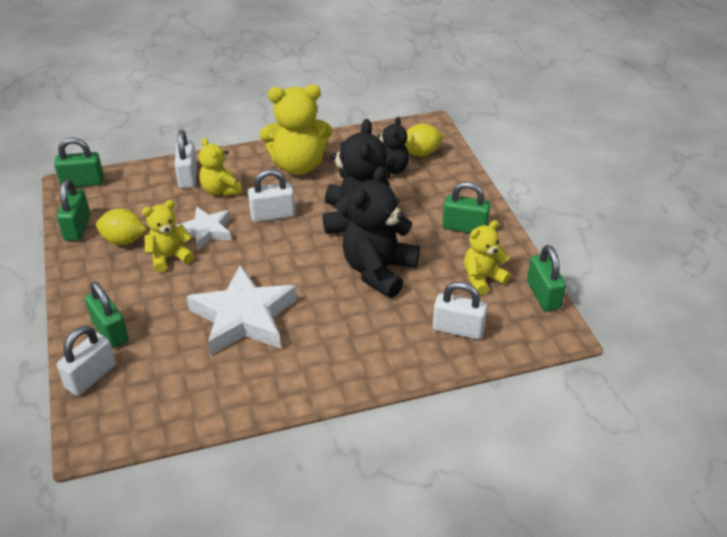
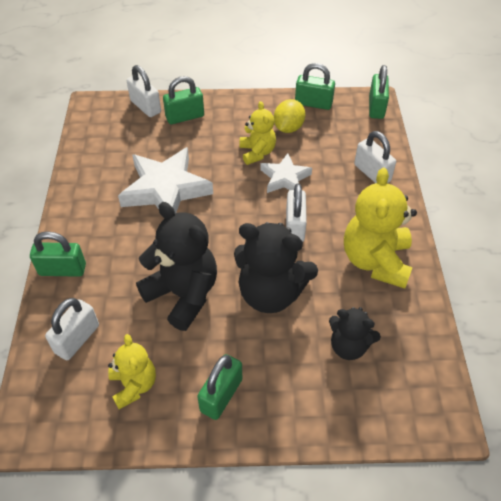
camera: 105 degrees right, 10 degrees up
(188, 176) = (372, 173): white padlock -> white padlock turned 45 degrees clockwise
(220, 190) = (344, 194): yellow teddy bear -> none
(421, 153) = (380, 391): yellow lemon -> none
(543, 295) = (83, 438): green padlock -> green padlock (62, 269)

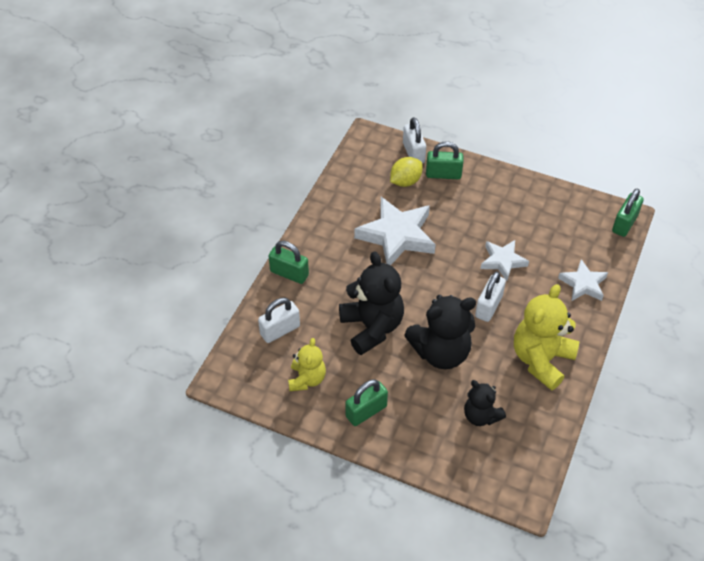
camera: 25 degrees right, 0 degrees up
(257, 152) = (490, 229): yellow teddy bear -> none
(271, 293) = (441, 352): black teddy bear -> black teddy bear turned 60 degrees counterclockwise
(288, 128) = (530, 216): yellow lemon -> yellow lemon (405, 181)
(313, 103) = (566, 200): green padlock -> none
(372, 173) = (583, 284): white padlock -> white star

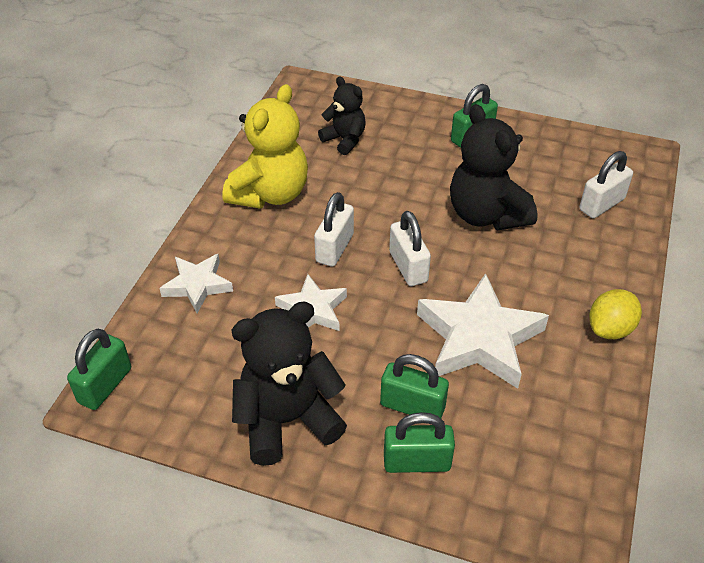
camera: 175 degrees right, 5 degrees down
(289, 273) = (621, 272): green padlock -> green padlock (412, 406)
(307, 379) = (548, 159): yellow teddy bear -> none
(405, 181) = (484, 441): yellow lemon -> yellow lemon (610, 329)
(413, 153) = (480, 508): white padlock -> white padlock (408, 267)
(441, 352) = (394, 194): black teddy bear -> black teddy bear (287, 420)

